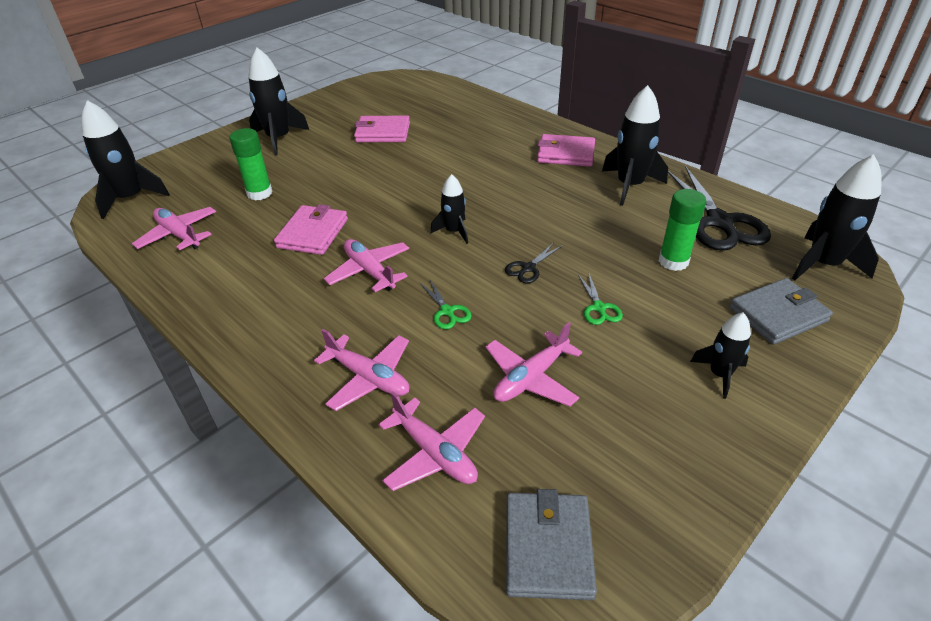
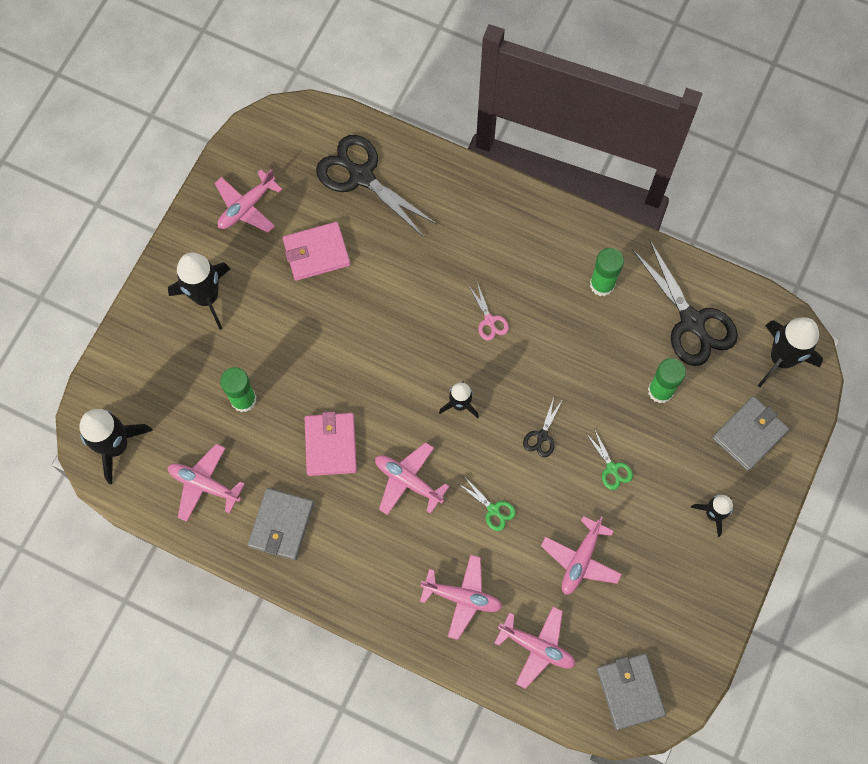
camera: 20 degrees left, 30 degrees up
(223, 275) = (281, 525): none -> grey wallet
(346, 106) = (246, 207): none -> pink plane
(443, 106) = (361, 176): none -> black scissors
(510, 188) = (489, 321): none -> pink scissors
(566, 154) = (526, 243): pink wallet -> none
(630, 186) = (602, 284): black rocket -> green glue stick

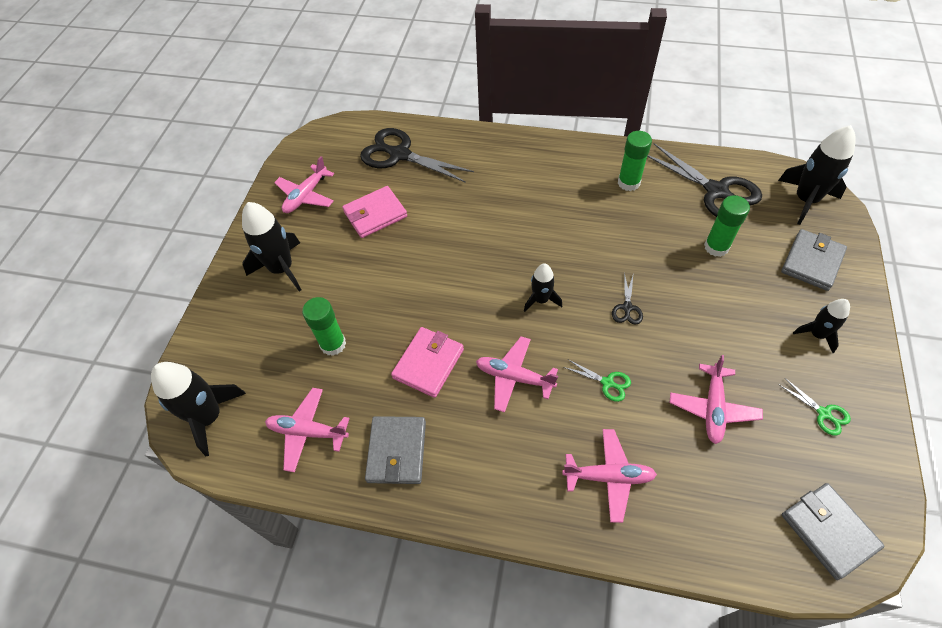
camera: 10 degrees left, 15 degrees down
(331, 445) = (428, 363): pink wallet -> pink wallet turned 45 degrees clockwise
(489, 321) = (543, 229): pink scissors -> none
(537, 647) = (708, 509): pink plane -> none
(612, 468) = (704, 319): green scissors -> green scissors (824, 413)

